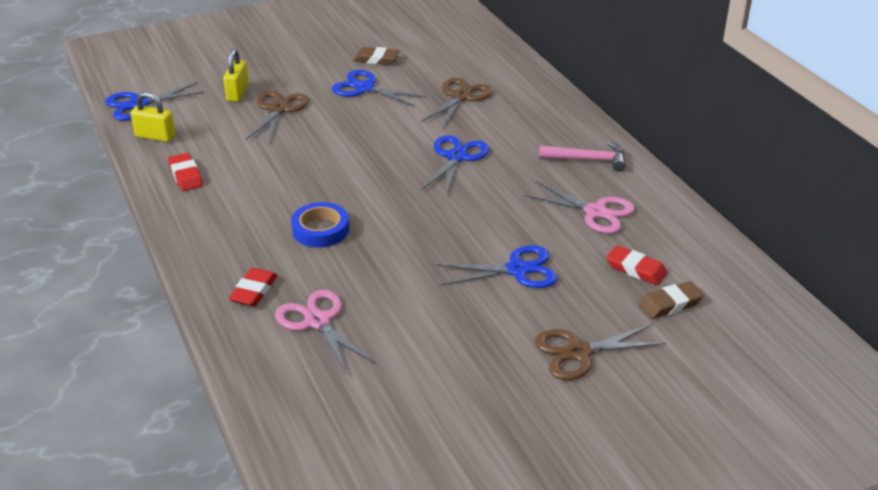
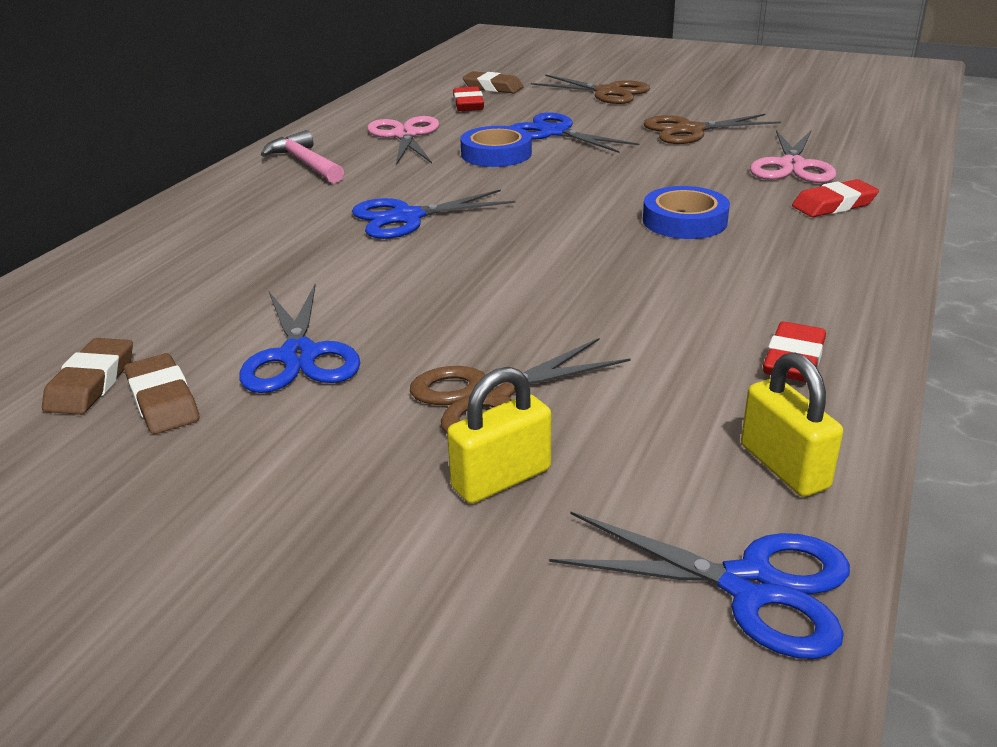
camera: 130 degrees left, 5 degrees down
(409, 51) = (91, 383): none -> brown eraser
(461, 97) = (233, 273): brown scissors -> brown scissors (690, 130)
(509, 227) = (496, 154): none -> blue tape

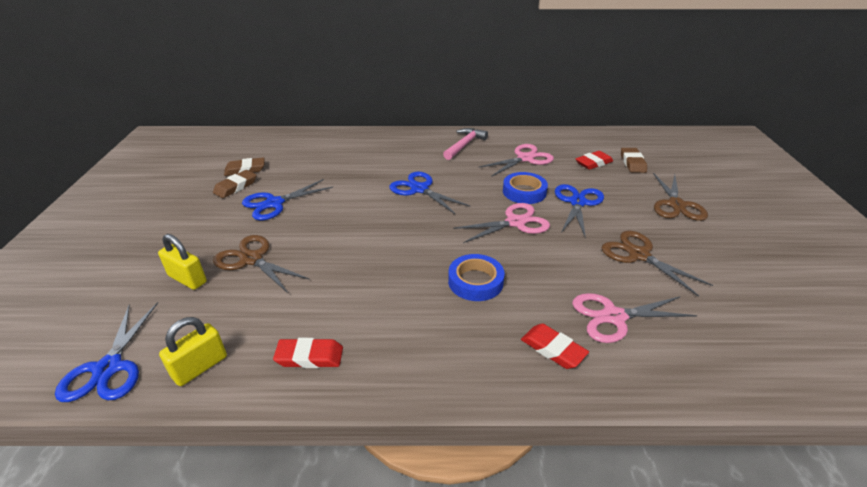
camera: 65 degrees right, 5 degrees up
(568, 173) = (515, 222): none -> pink scissors

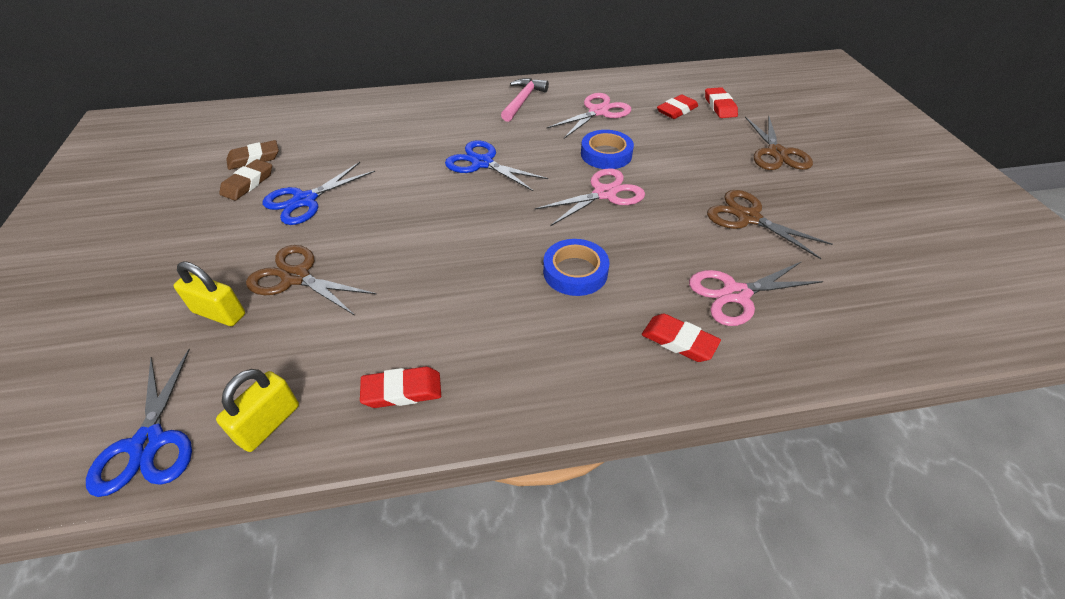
camera: 10 degrees left, 10 degrees up
(577, 202) = (669, 161): blue scissors -> none
(632, 163) = (719, 106): brown eraser -> red eraser

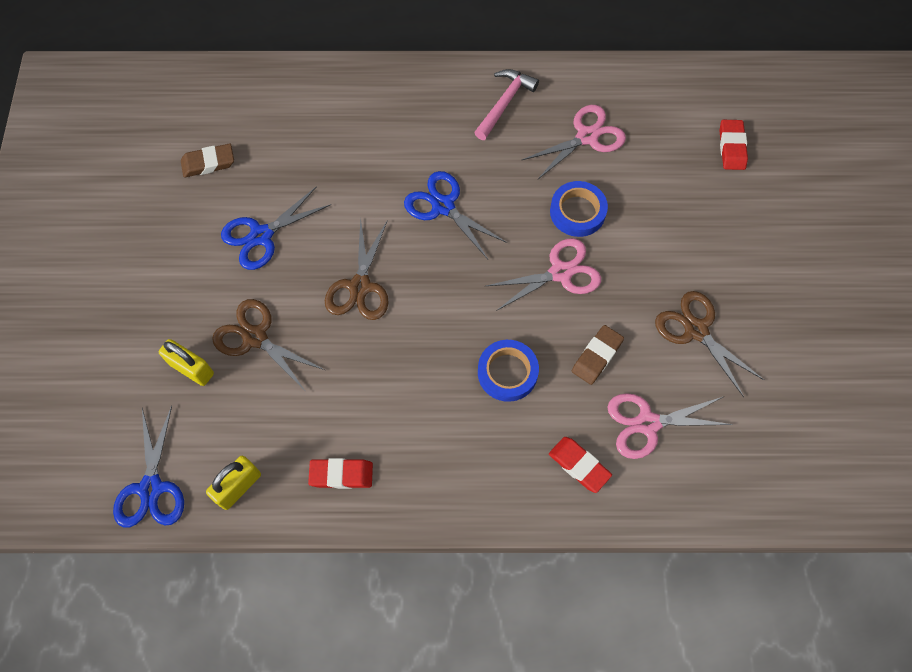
camera: 10 degrees right, 20 degrees up
(248, 183) = (204, 201): brown eraser -> brown eraser (596, 356)
(677, 110) = (678, 148): red eraser -> none
(776, 153) = (765, 239): brown scissors -> brown scissors (360, 286)

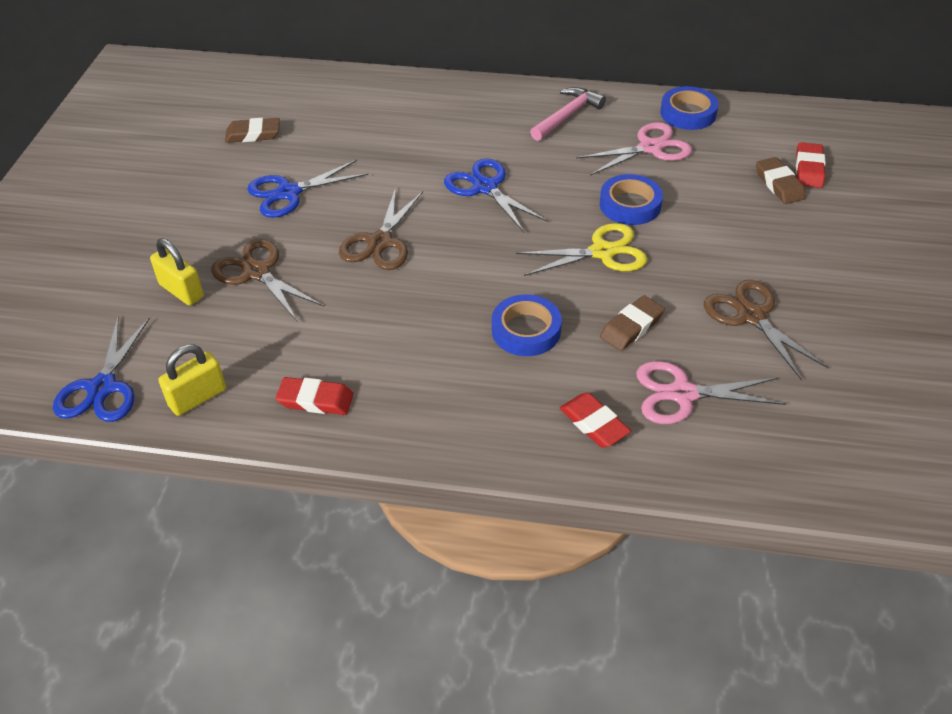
camera: 10 degrees right, 20 degrees down
(560, 273) = (602, 252): pink scissors -> yellow scissors
(616, 87) = (688, 113): none -> blue tape
(707, 170) = (779, 184): none -> brown eraser

